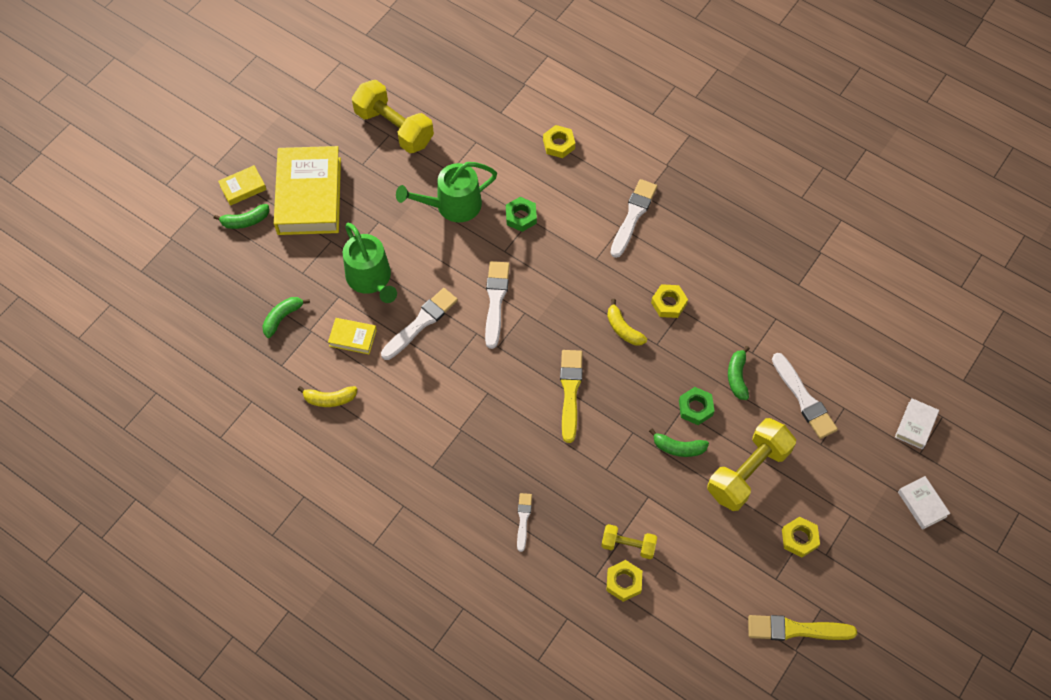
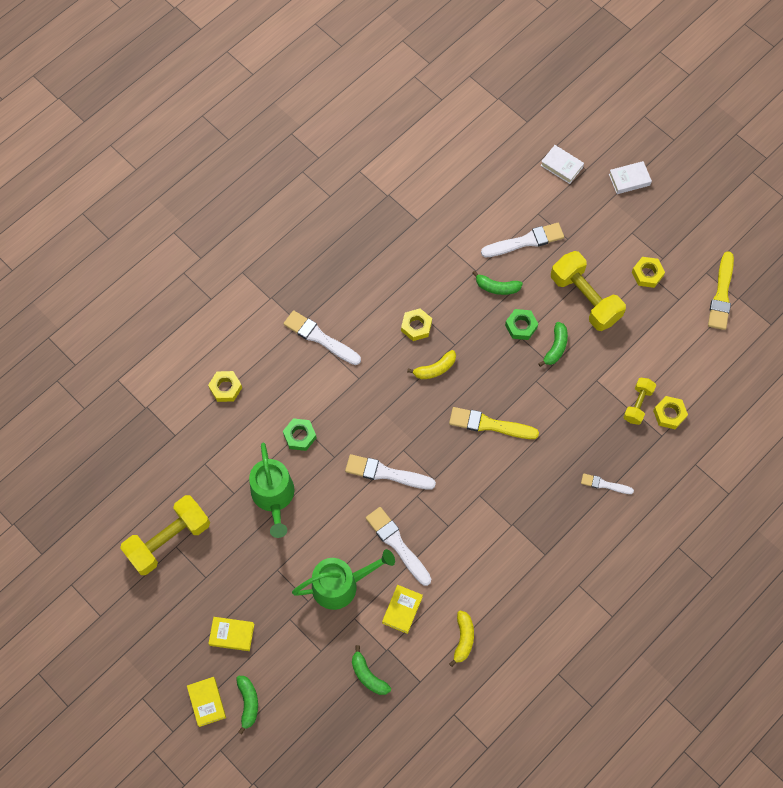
camera: 80 degrees left, 5 degrees up
(309, 196) = (232, 634): yellow book -> yellow book, size x0.44

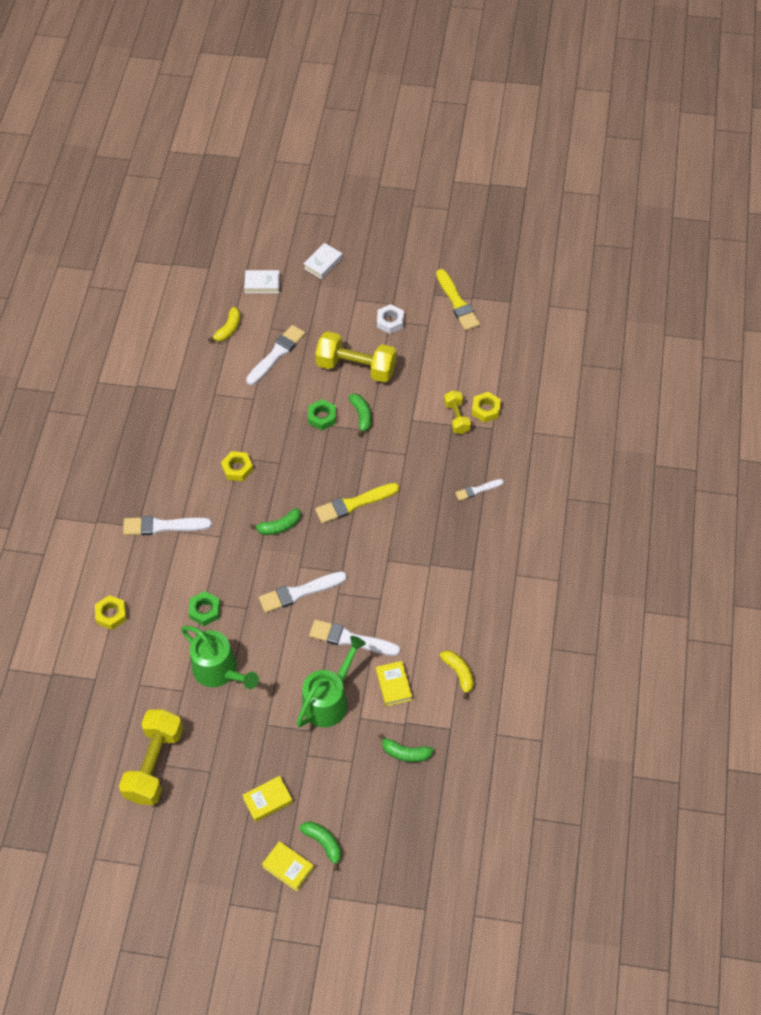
camera: 35 degrees left, 10 degrees down
(435, 369) = (277, 490): yellow banana -> yellow banana (228, 329)
(497, 287) = (280, 400): green banana -> green banana (279, 526)
(647, 274) = (390, 321): yellow nut -> white nut

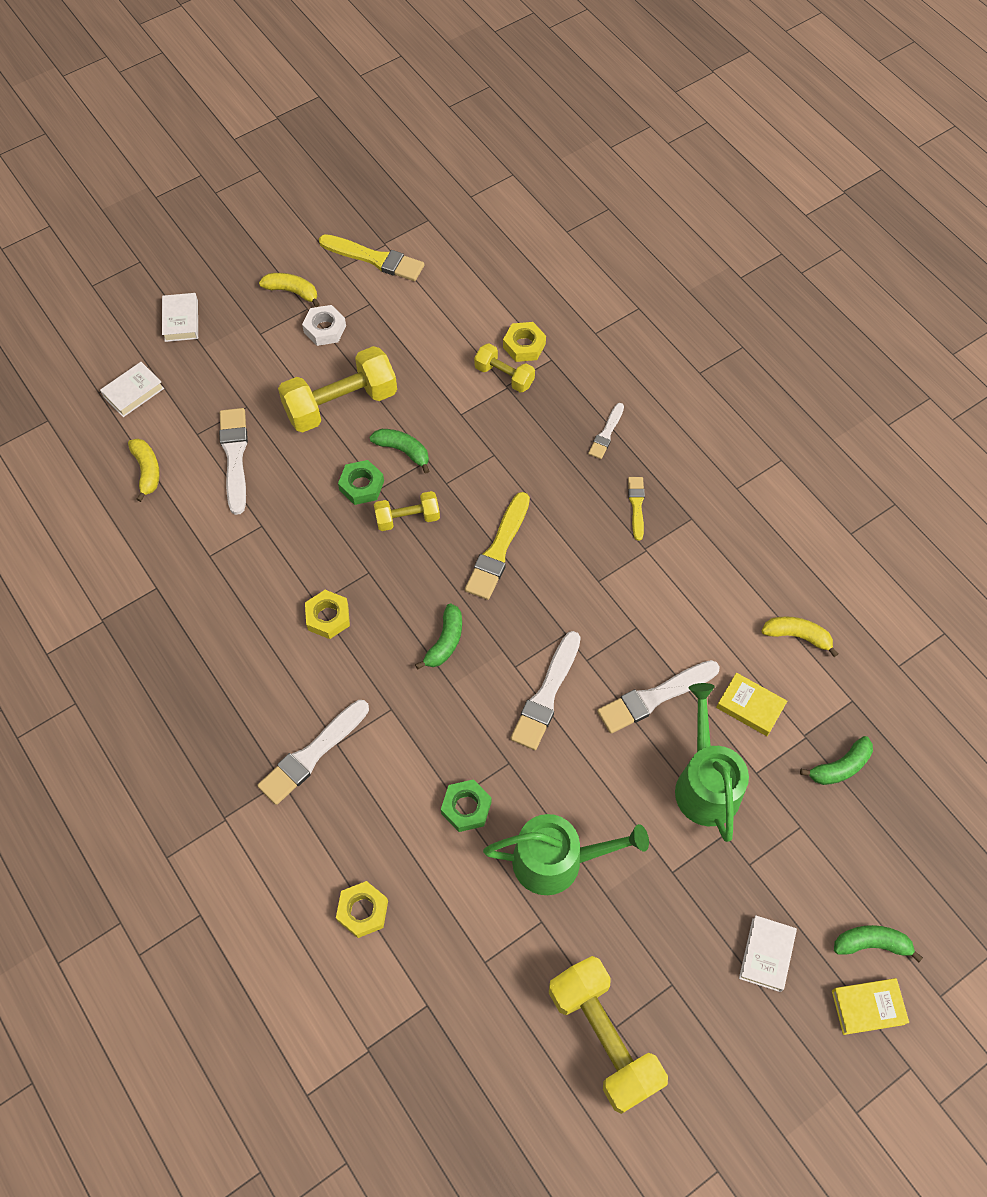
camera: 45 degrees left, 5 degrees up
(268, 800) = (766, 954): yellow book -> white book
(327, 451) = (407, 518): none -> yellow dumbbell
(394, 289) = (292, 292): none -> yellow banana
(450, 539) = (636, 505): none -> yellow brush

